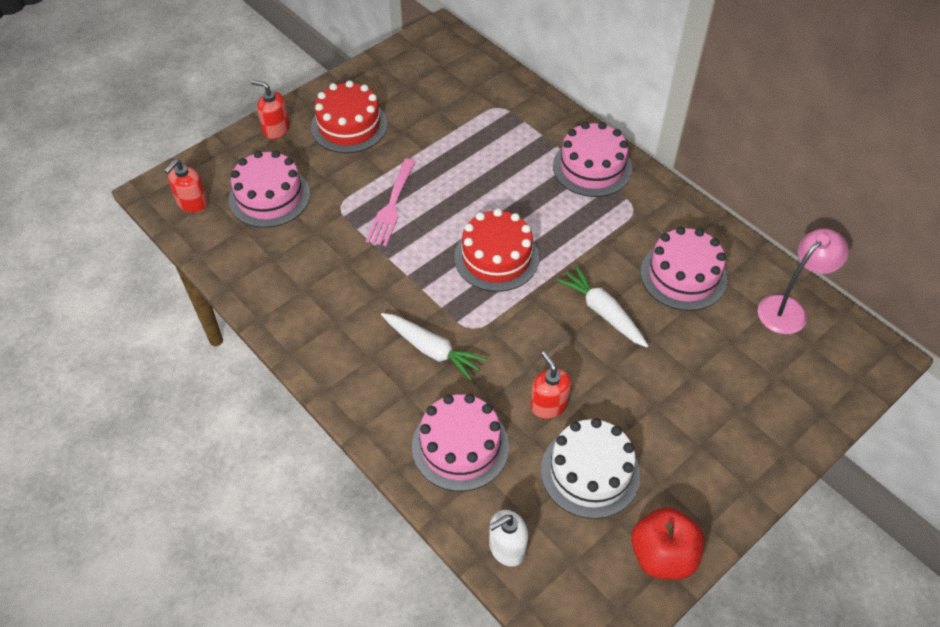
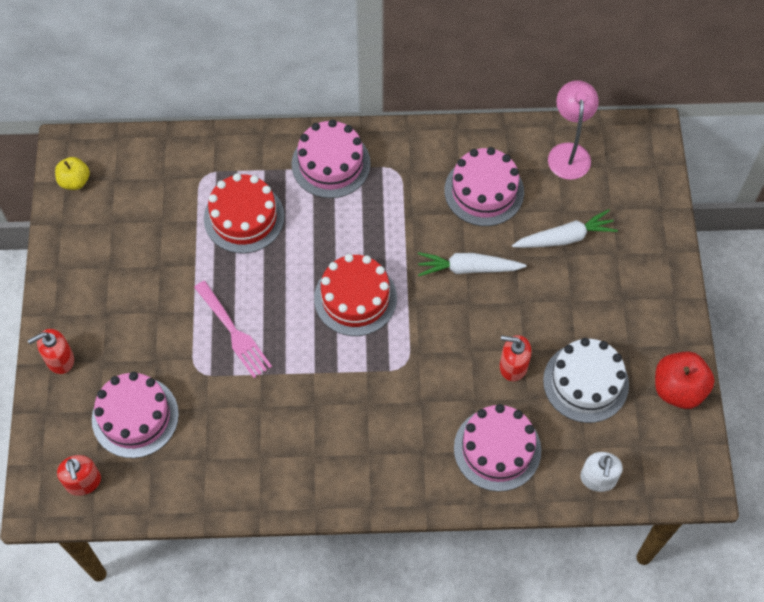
camera: 50 degrees left, 10 degrees up
(349, 126) = (113, 300): red cake -> red cake (244, 217)
(419, 49) = (75, 181): none -> yellow apple
(432, 350) = (400, 406): white carrot -> white carrot (565, 238)

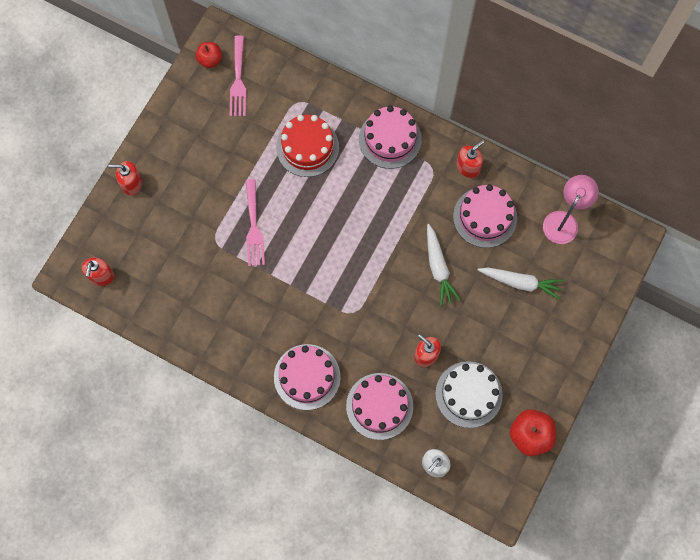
camera: 30 degrees right, 10 degrees up
(75, 181) = (210, 60): yellow apple -> red apple
(121, 186) = (238, 80): none -> pink fork
(135, 417) = (157, 250): pink cake -> pink cake (307, 377)
(355, 298) = (348, 247): red cake -> none
(433, 150) = (468, 167): none -> red soap dispenser
(468, 268) = (438, 268): white carrot -> white carrot turned 135 degrees counterclockwise

